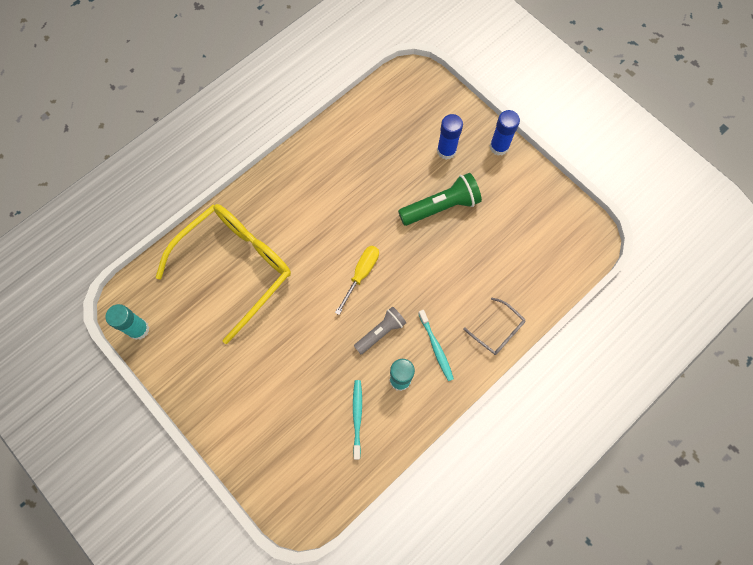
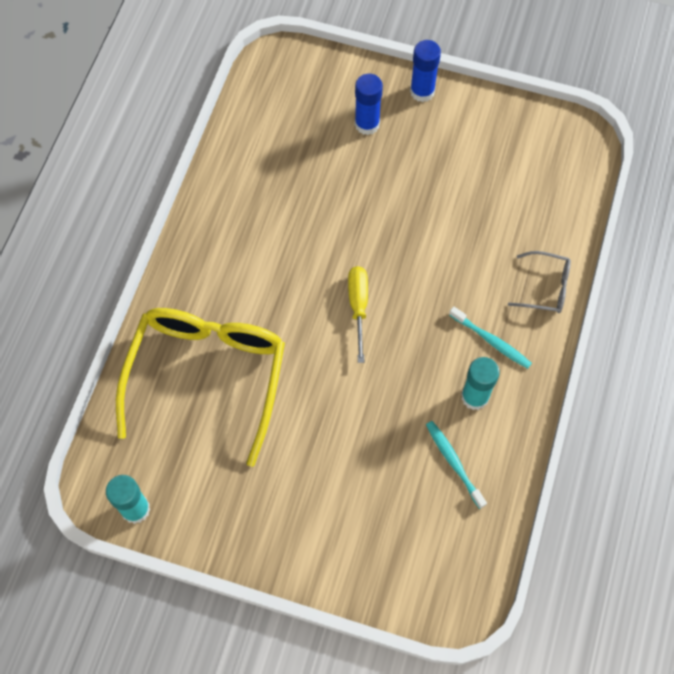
camera: 30 degrees left, 5 degrees down
(381, 332) = (421, 358): grey flashlight -> none
(441, 207) = (400, 188): green flashlight -> none

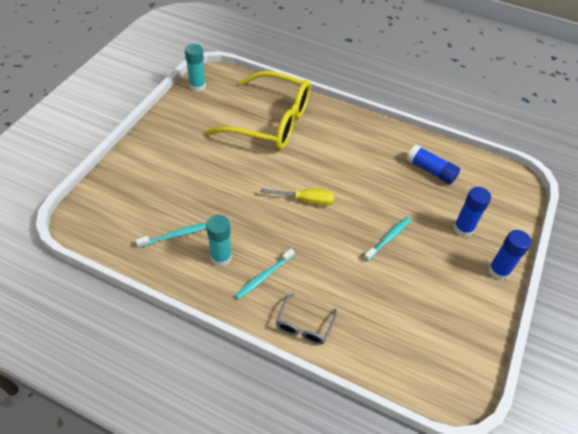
camera: 95 degrees right, 15 degrees down
(273, 158) = (431, 170): none -> blue glue stick
(401, 206) = (388, 238): none -> turquoise toothbrush

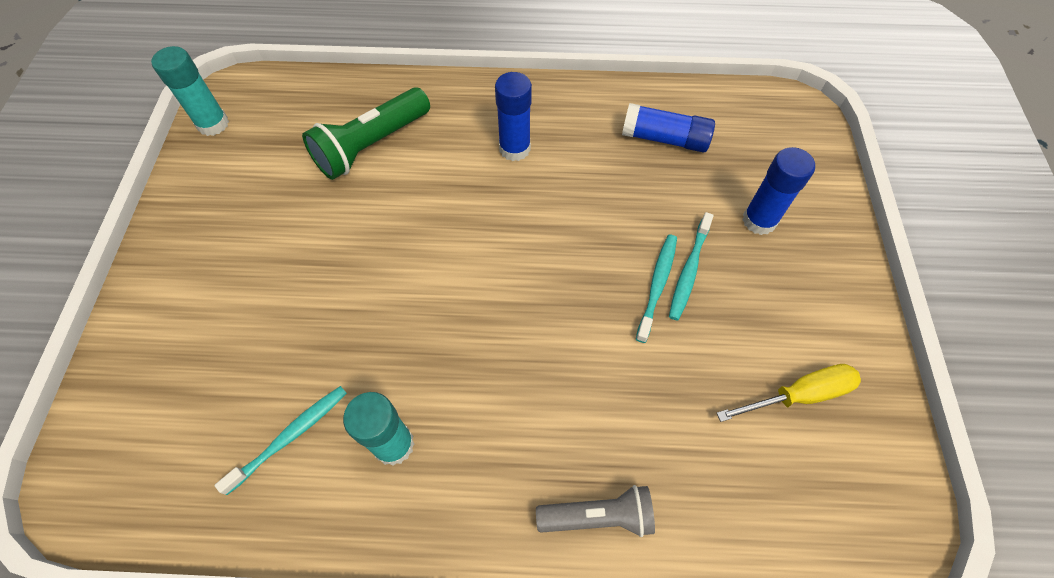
camera: 20 degrees left, 10 degrees up
(264, 276) = (486, 449): turquoise toothbrush -> turquoise toothbrush (689, 270)
(271, 121) = (371, 145): yellow glasses -> green flashlight
(304, 326) = (598, 516): grey glasses -> grey flashlight
(306, 200) = (494, 269): yellow screwdriver -> yellow screwdriver (798, 395)
(498, 271) = (844, 272): blue glue stick -> blue glue stick (514, 149)

